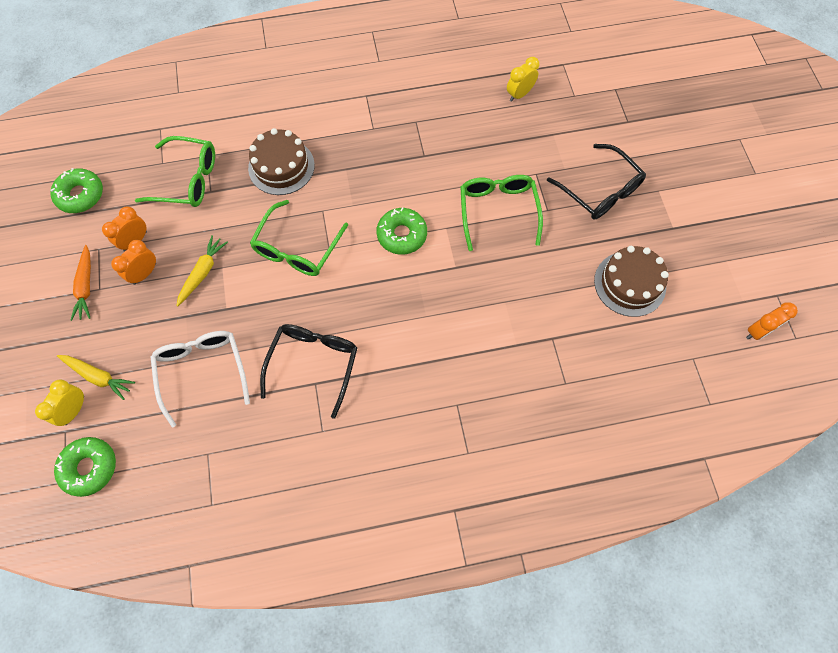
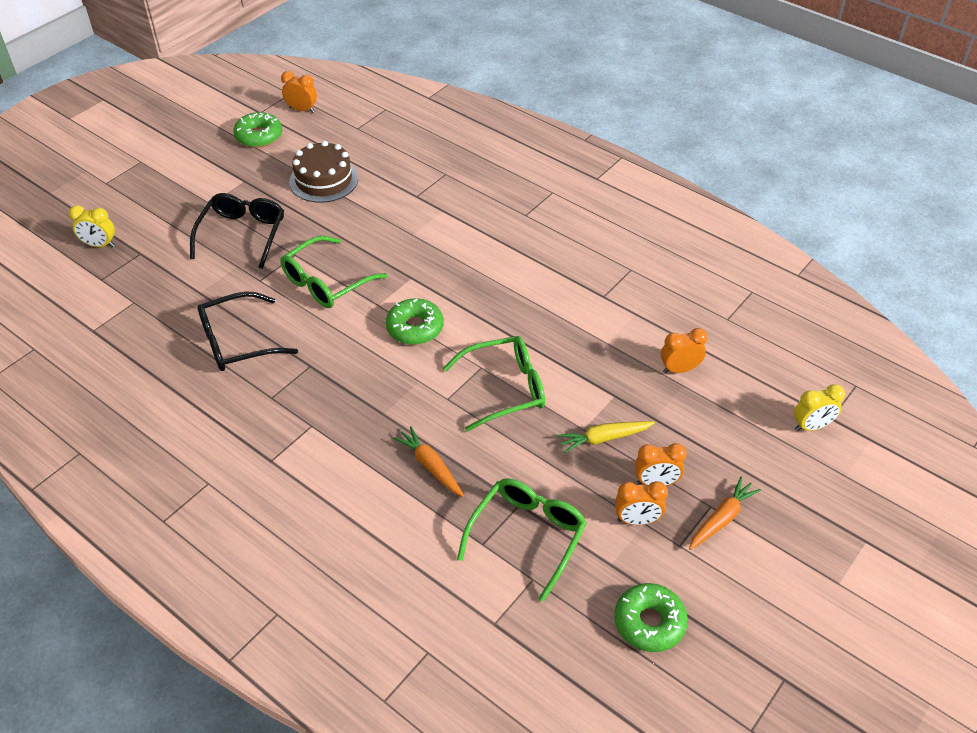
camera: 130 degrees left, 20 degrees down
(89, 467) = (828, 379): green donut -> green donut (259, 136)
(98, 376) = (771, 434): yellow carrot -> none
(188, 180) = (527, 535): green glasses -> green glasses turned 60 degrees clockwise
(202, 371) = (679, 369): white glasses -> orange clock
(281, 166) = (431, 466): brown cake -> orange carrot
(314, 363) = (590, 307): black glasses -> black glasses (237, 342)
(519, 94) = (165, 340): yellow clock -> yellow clock (99, 245)

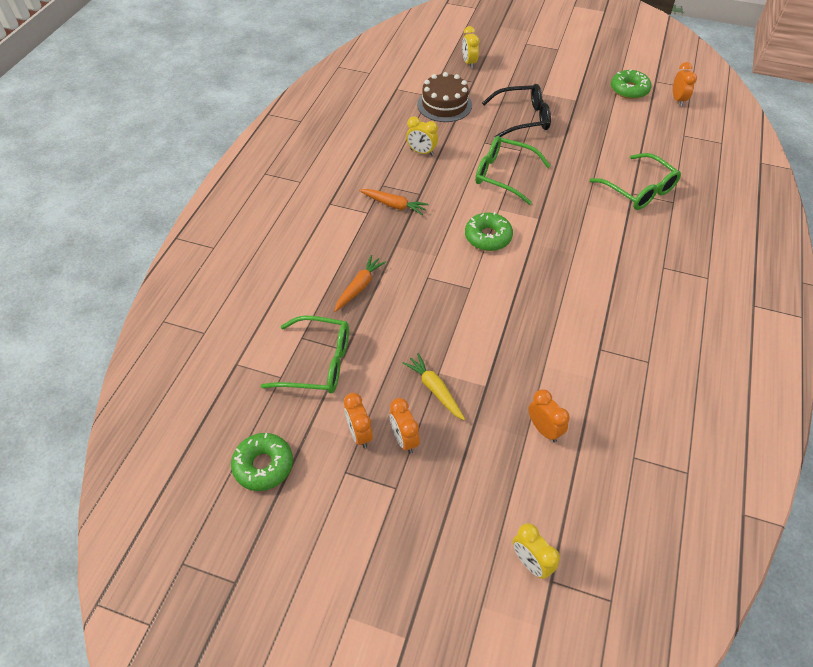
camera: 70 degrees right, 5 degrees up
(237, 342) = (421, 152): black glasses -> yellow clock
(324, 180) = (609, 138): brown cake -> brown cake (444, 105)
(505, 388) = (455, 309): green glasses -> green glasses (639, 190)
(721, 519) = (385, 499): orange carrot -> orange carrot (393, 205)

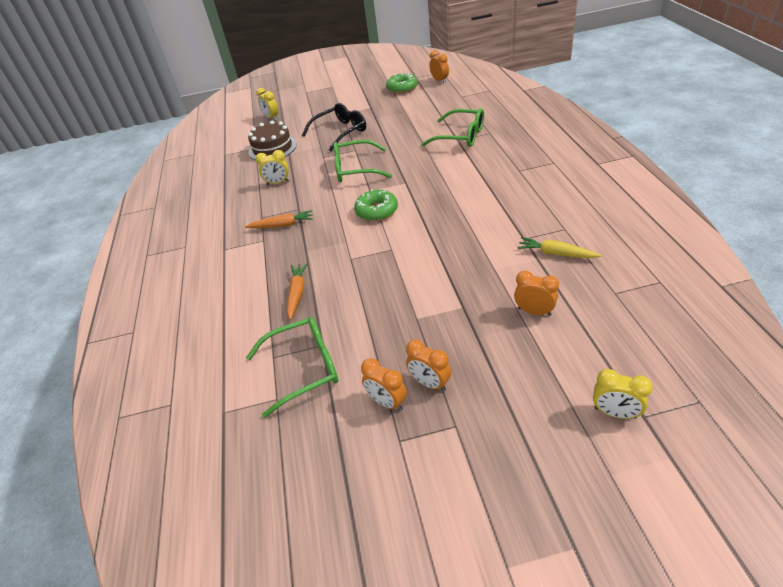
camera: 25 degrees left, 10 degrees down
(263, 465) = (316, 483): green donut -> none
(435, 390) = (424, 332): yellow carrot -> yellow carrot (556, 254)

